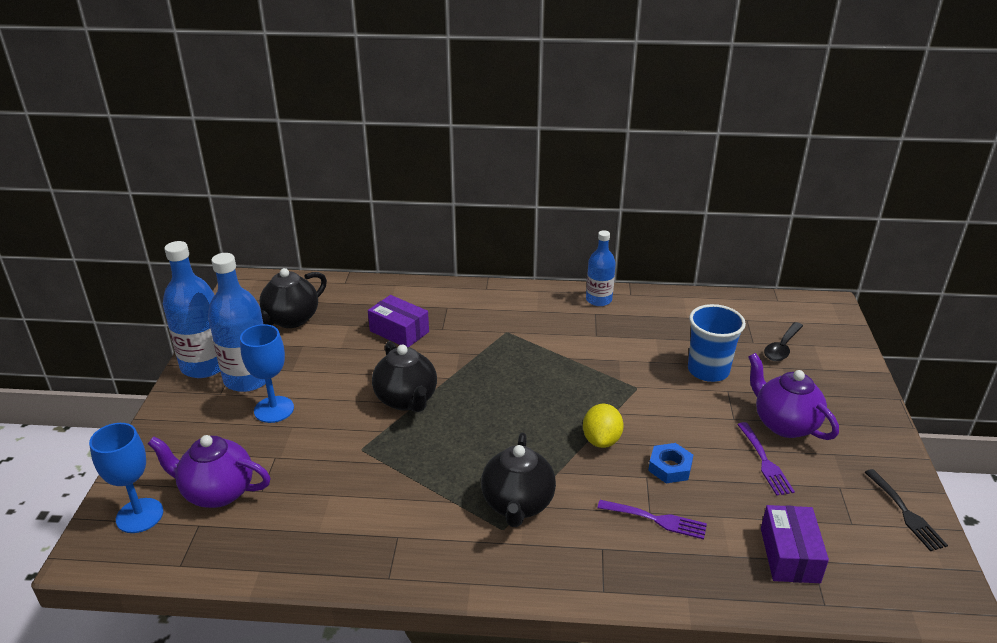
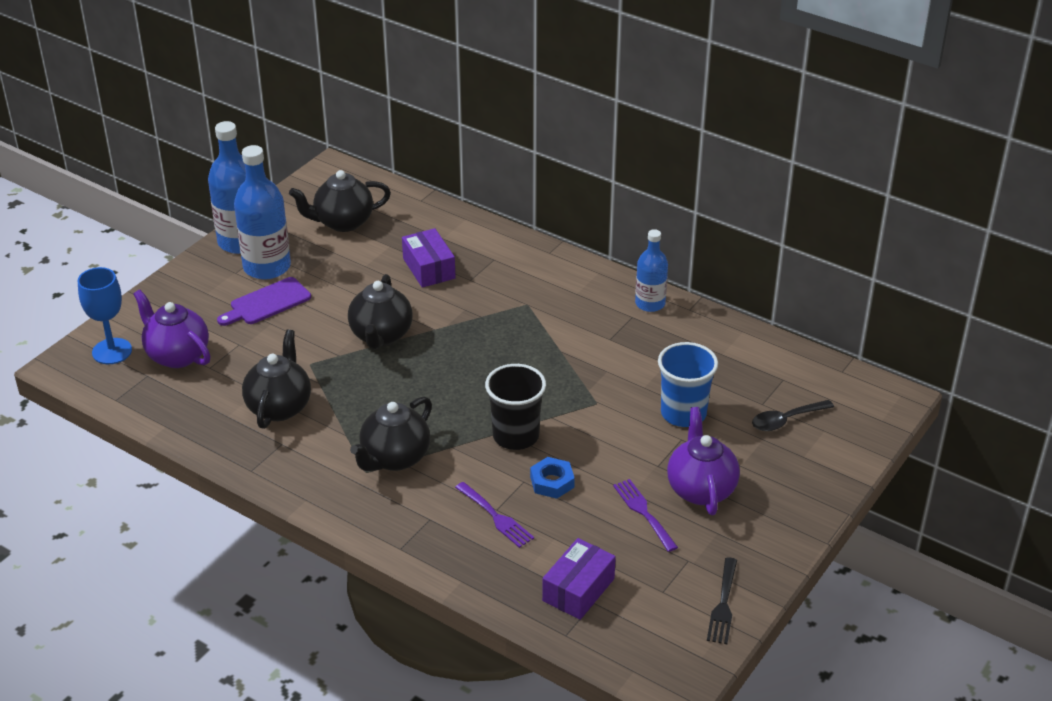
camera: 30 degrees right, 5 degrees up
(274, 409) = (267, 303): blue goblet -> purple cutting board
(365, 501) = (279, 407): none -> black teapot
(601, 440) = (515, 436): yellow lemon -> black cup
(765, 461) = (643, 512): purple fork -> purple fork turned 135 degrees clockwise

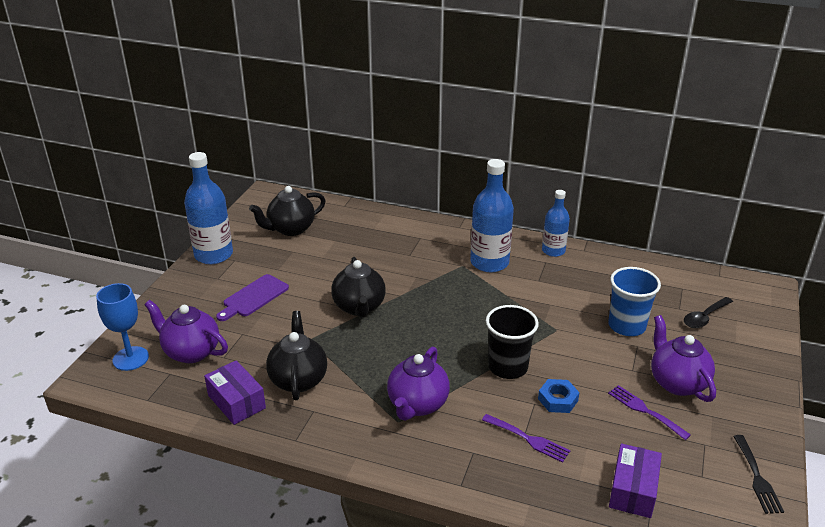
camera: 15 degrees left, 5 degrees down
(267, 267) = (242, 270): blue bottle -> blue bottle (489, 262)
(394, 458) = (417, 405): black teapot -> purple teapot
(429, 268) = (373, 252): purple box -> purple box (236, 402)

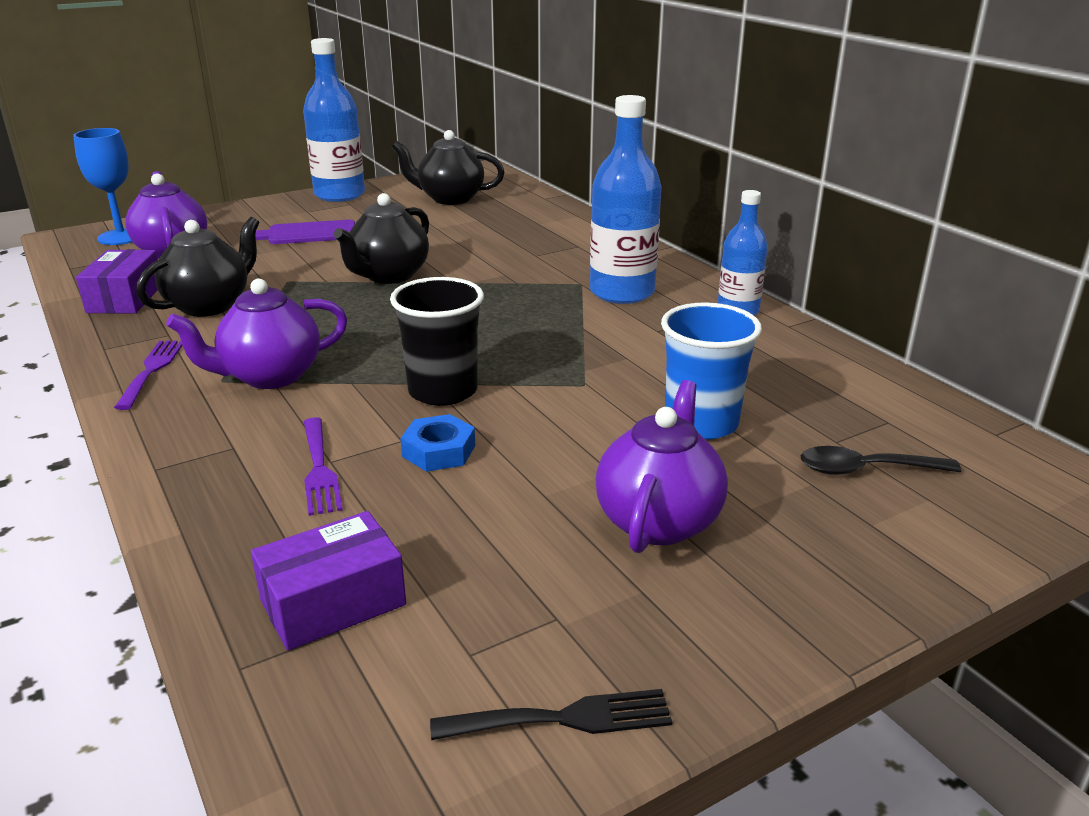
camera: 40 degrees right, 5 degrees down
(645, 410) = (539, 525): purple fork -> purple fork (152, 370)
(757, 477) = (563, 718): black fork -> black fork turned 135 degrees counterclockwise

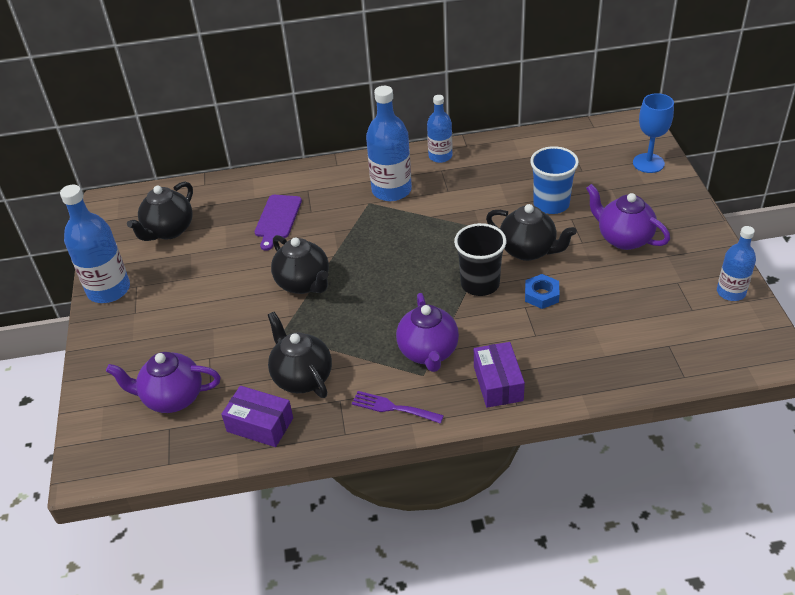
camera: 65 degrees left, 15 degrees up
(121, 237) = (114, 432): blue goblet -> blue goblet (648, 163)
(307, 234) = (190, 316): purple cutting board -> purple cutting board (277, 219)
(319, 469) = (542, 340): purple fork -> none
(333, 602) = (650, 345): purple box -> purple box (498, 383)
(553, 420) = (528, 250): none -> black teapot
(563, 718) = (731, 292): black fork -> blue bottle
(865, 470) = (607, 171): black spoon -> none

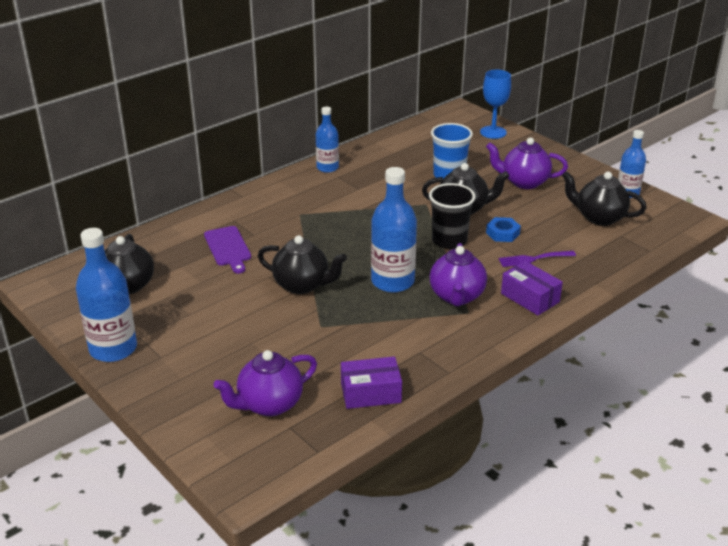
camera: 35 degrees left, 10 degrees down
(302, 377) = (371, 348): black teapot -> black teapot (599, 218)
(391, 190) = (310, 200): blue bottle -> blue bottle (392, 281)
(393, 408) = (468, 341): purple fork -> purple fork (533, 259)
(428, 352) = (457, 296): purple teapot -> purple teapot turned 45 degrees clockwise

